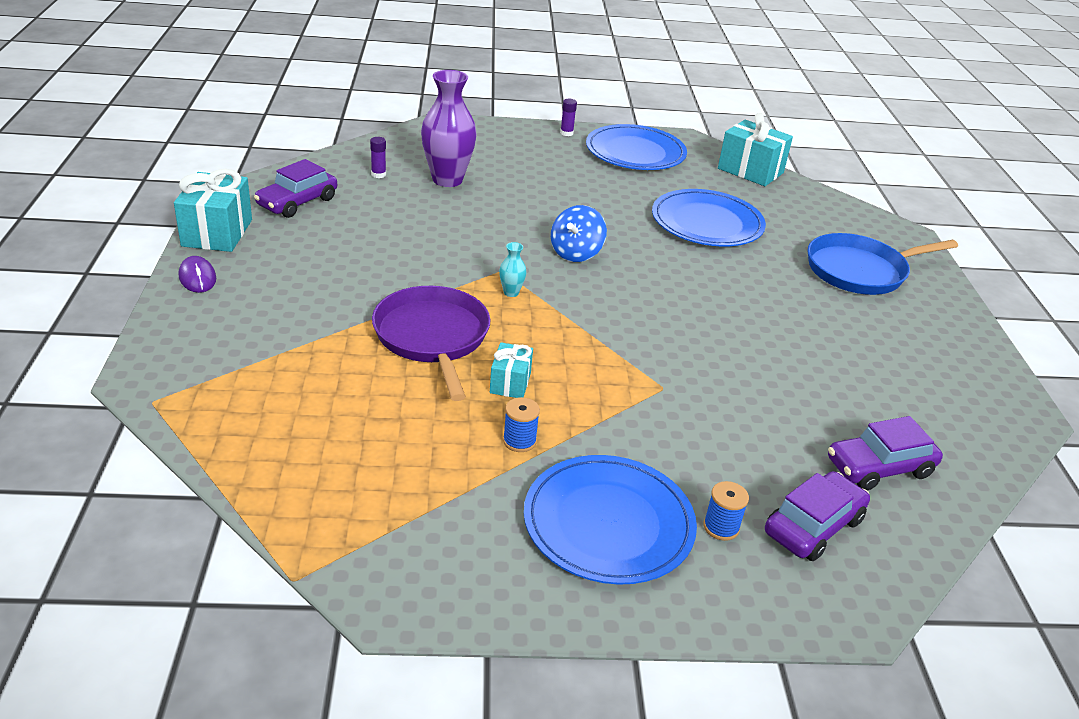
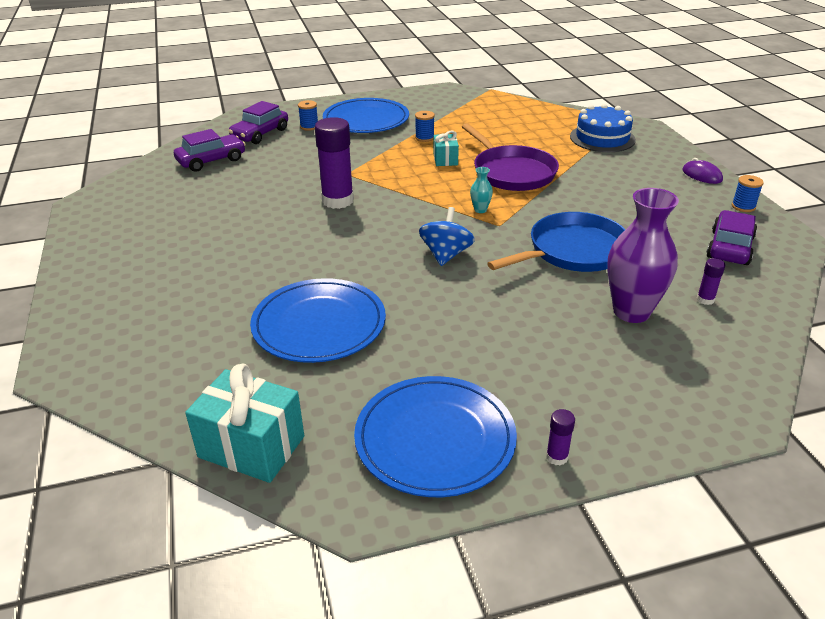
camera: 170 degrees right, 0 degrees up
(217, 233) = (743, 206): turquoise gift -> blue spool
(239, 370) = (602, 138): none -> blue cake
(680, 343) = (338, 201): none -> purple glue stick
(860, 271) = (154, 300): blue pan -> blue pan (573, 251)

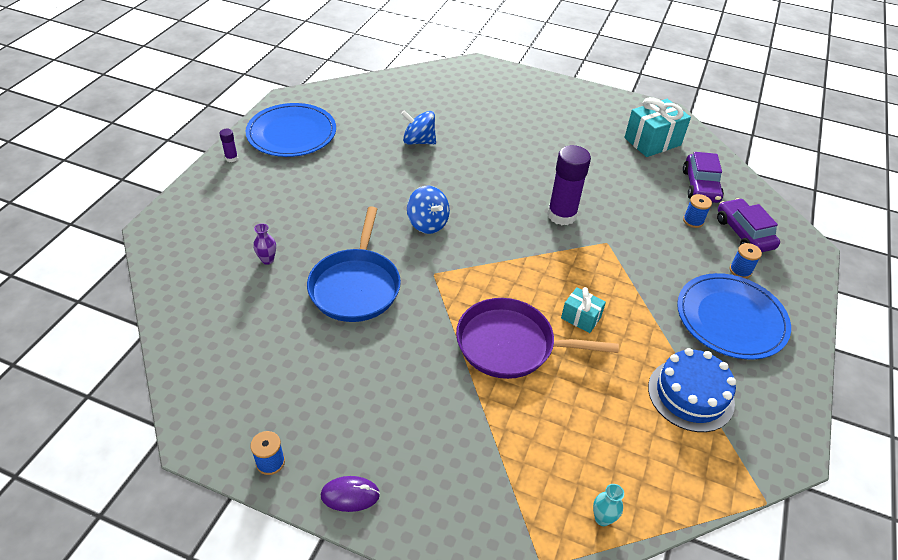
camera: 125 degrees right, 10 degrees up
(251, 447) = (357, 90): turquoise gift -> turquoise gift (652, 141)
(319, 324) = (418, 141): blue plate -> blue spinning top
(424, 138) = (646, 334): blue spool -> blue spool (693, 221)
(480, 210) = (467, 279): turquoise vase -> turquoise vase (602, 518)
(602, 138) = (515, 489): blue cake -> blue cake (690, 395)
(631, 312) = (267, 260): purple vase -> purple vase, size x0.42
(705, 299) = (227, 305): purple glue stick -> none
(729, 247) = (245, 381): purple car -> none

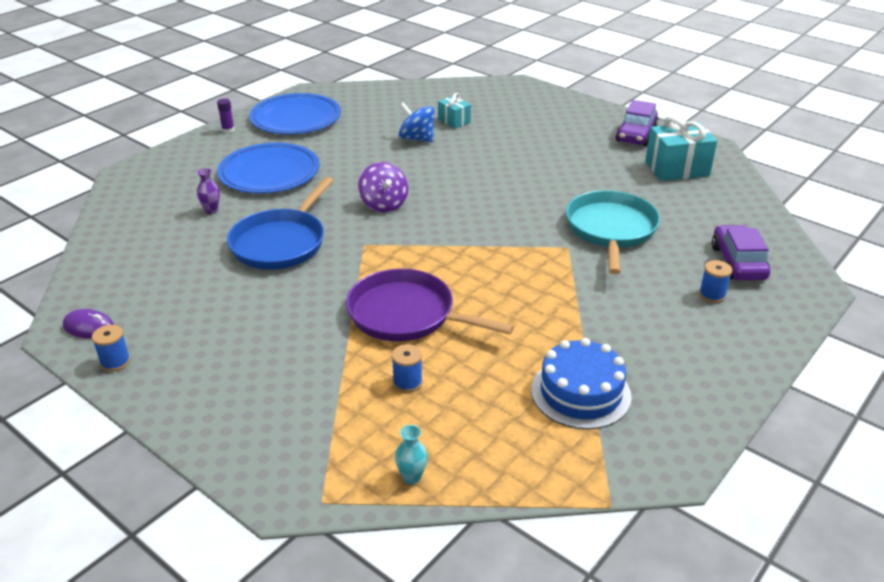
camera: 20 degrees right, 10 degrees down
(350, 495) = (171, 402): purple mouse -> purple mouse (89, 327)
(427, 223) = (384, 204): blue spinning top -> purple spinning top
(561, 215) = (531, 217): purple glue stick -> none
(581, 318) = (497, 305): turquoise gift -> turquoise gift (454, 121)
(632, 217) = (611, 229): none -> turquoise pan
(693, 221) = (682, 243): blue spool -> blue spool (407, 382)
(700, 186) = (710, 214): purple car -> purple car (636, 134)
(731, 319) = (673, 335): blue plate -> blue plate (269, 172)

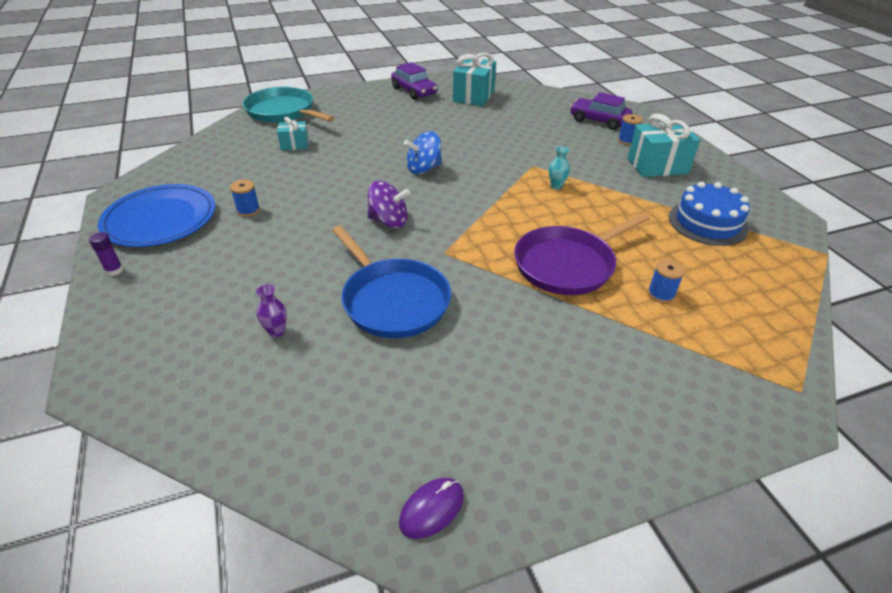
camera: 60 degrees left, 5 degrees up
(115, 362) = (522, 497): blue spool -> blue spool (248, 210)
(269, 172) = (249, 268): blue plate -> none
(411, 477) = (780, 331): turquoise vase -> turquoise vase (556, 186)
(417, 138) = (299, 170): blue spinning top -> blue spinning top (423, 169)
(611, 229) = (525, 143): turquoise pan -> turquoise pan (283, 111)
(675, 330) = (657, 166): none -> turquoise gift

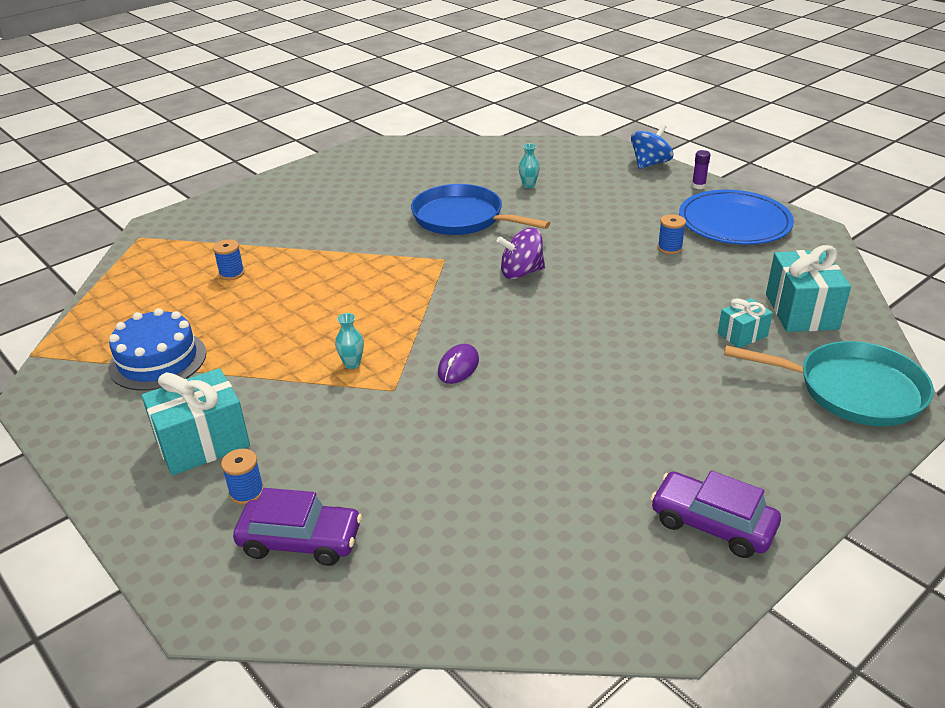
camera: 160 degrees right, 5 degrees down
(276, 332) = (528, 185): purple vase -> turquoise vase
(423, 169) = (538, 344): blue spinning top -> blue spinning top (650, 164)
(432, 509) = (373, 152): purple mouse -> purple mouse (458, 367)
(473, 96) = (582, 547): turquoise gift -> turquoise gift (801, 311)
(567, 264) = (321, 277): purple pan -> none

